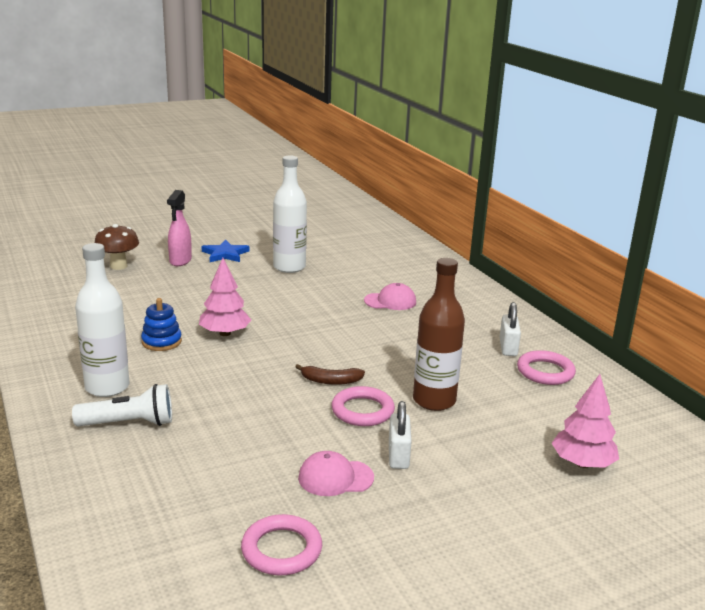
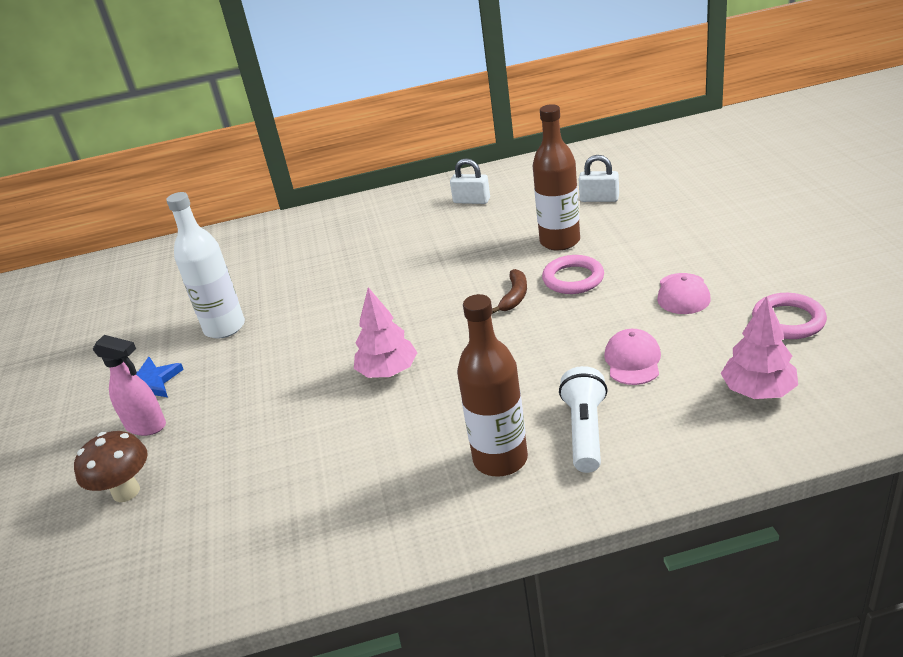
camera: 70 degrees left, 10 degrees up
(107, 387) = (500, 459): white bottle -> brown bottle
(161, 342) = (394, 423): blue stacking toy -> none
(390, 301) = (352, 258): pink cap -> pink cap (633, 360)
(398, 455) = (648, 262): white padlock -> white padlock (599, 199)
(545, 372) = (519, 187): pink ring -> none
(582, 463) = (657, 184): pink tree -> pink tree (758, 391)

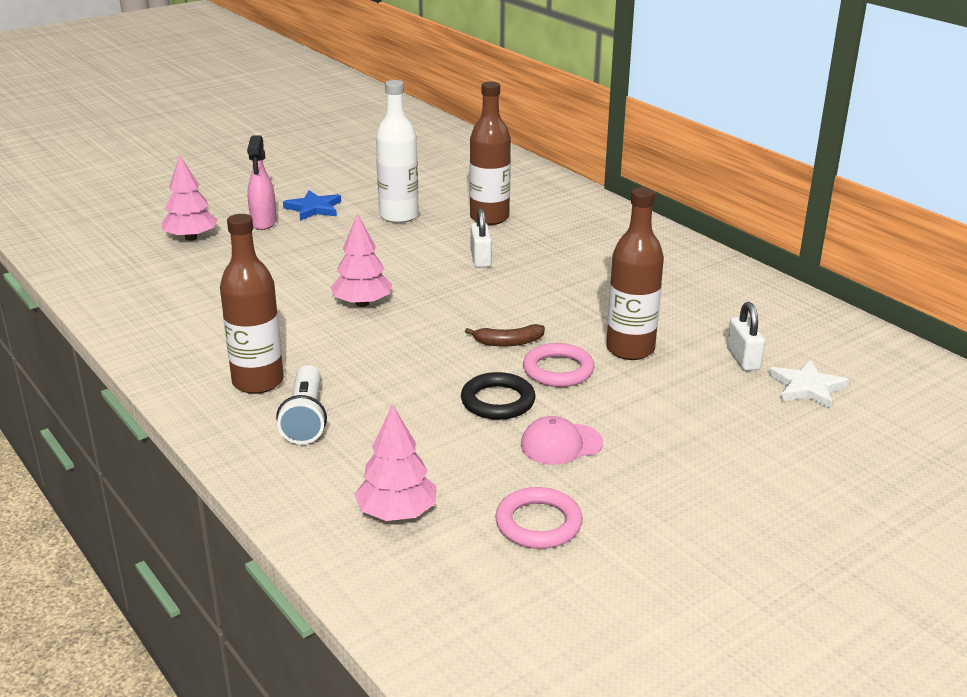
camera: 60 degrees right, 5 degrees down
(126, 492) = (191, 238): brown mushroom -> pink tree
(280, 275) = (489, 218): none -> brown bottle
(471, 201) = (686, 281): white padlock -> white padlock (480, 259)
(585, 431) = (305, 418): white flashlight -> white flashlight turned 105 degrees clockwise
(606, 315) = (498, 401): none -> black ring
(633, 360) = (423, 429): pink cap -> none
(649, 183) = (807, 388): none -> white star

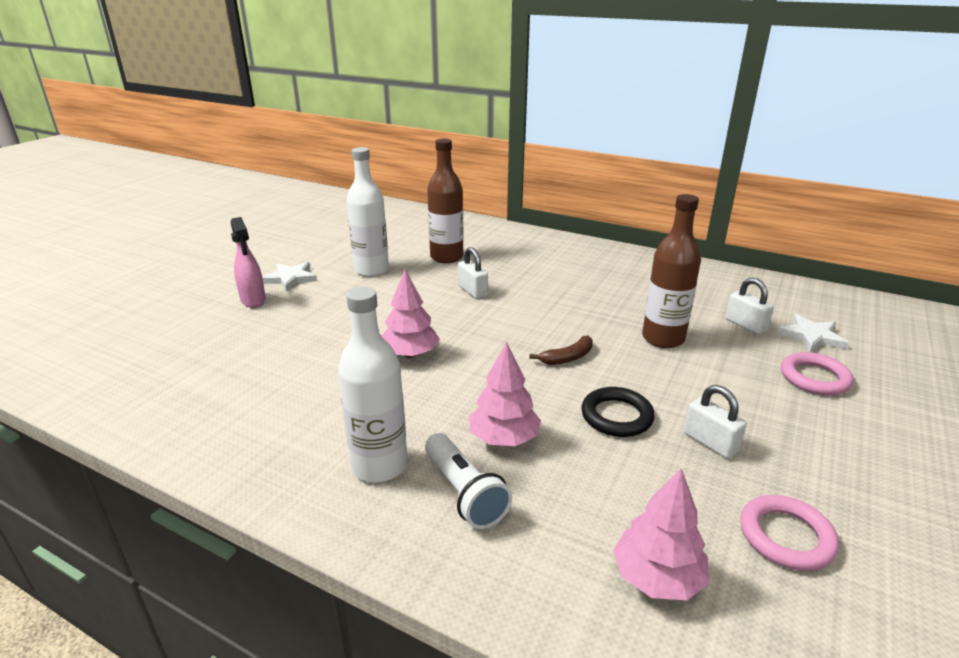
camera: 25 degrees left, 0 degrees up
(191, 238) = (189, 329): pink tree -> pink tree (503, 438)
(258, 382) = (379, 465): brown bottle -> white bottle
(314, 208) = (290, 278): blue star -> white star
(558, 370) = (631, 372): pink ring -> pink ring (814, 378)
(561, 444) = (710, 442): pink cap -> white padlock

